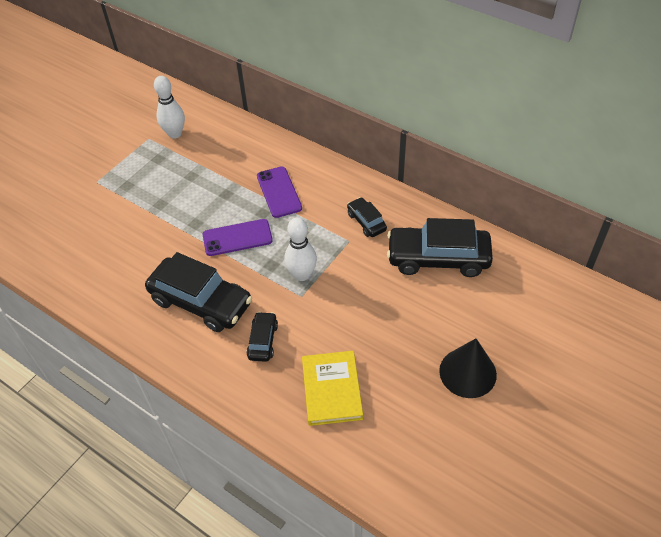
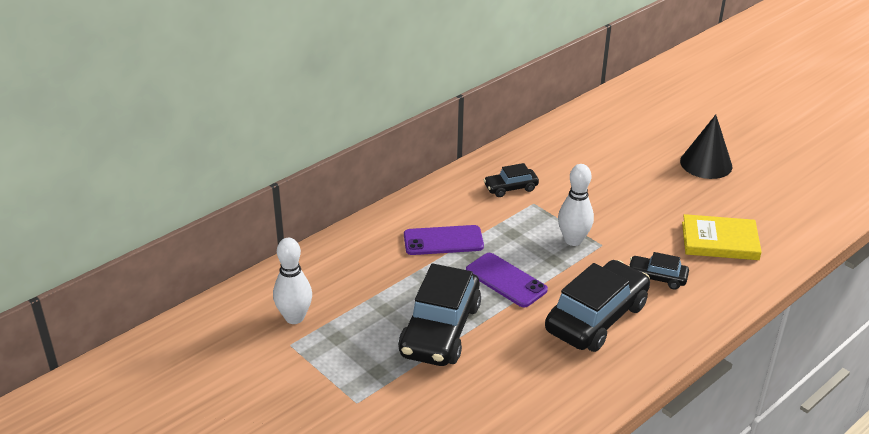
camera: 80 degrees left, 15 degrees down
(237, 238) = (506, 280): purple phone -> purple phone turned 45 degrees counterclockwise
(438, 258) = (572, 154): black car -> black car (440, 330)

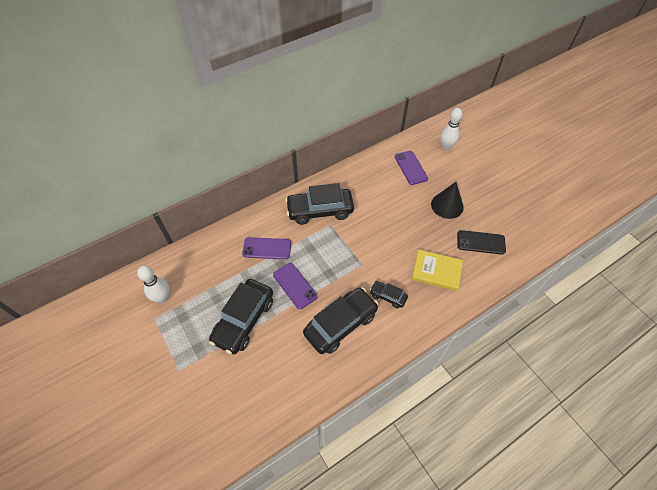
camera: 10 degrees right, 20 degrees up
(510, 188) = (320, 211): black car -> black car, size x2.02
(573, 240) = (345, 258): white bowling pin -> white bowling pin (446, 146)
(633, 125) = (410, 168): none -> purple phone
(773, 201) = (480, 242): none -> black phone

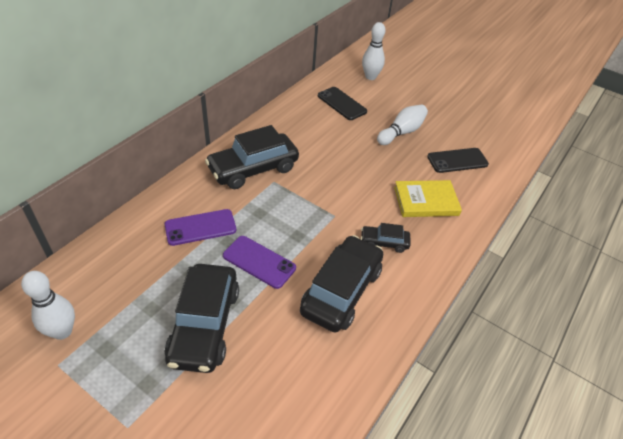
camera: 25 degrees left, 10 degrees down
(410, 168) = (342, 103): purple phone -> black phone
(447, 205) = (401, 132): black cone -> white bowling pin

